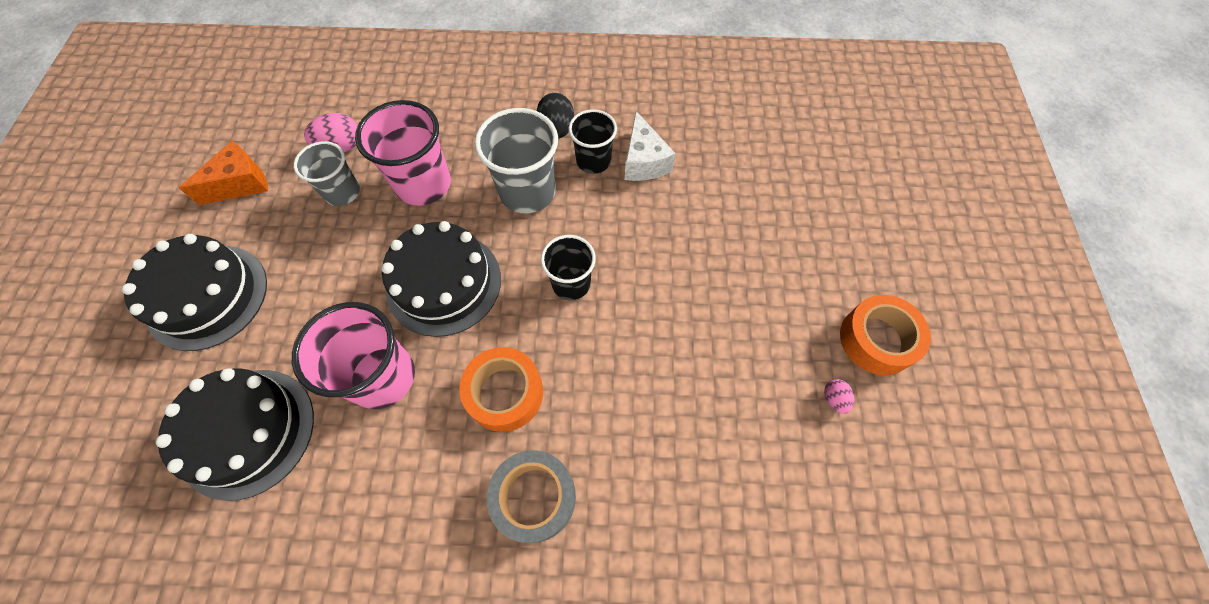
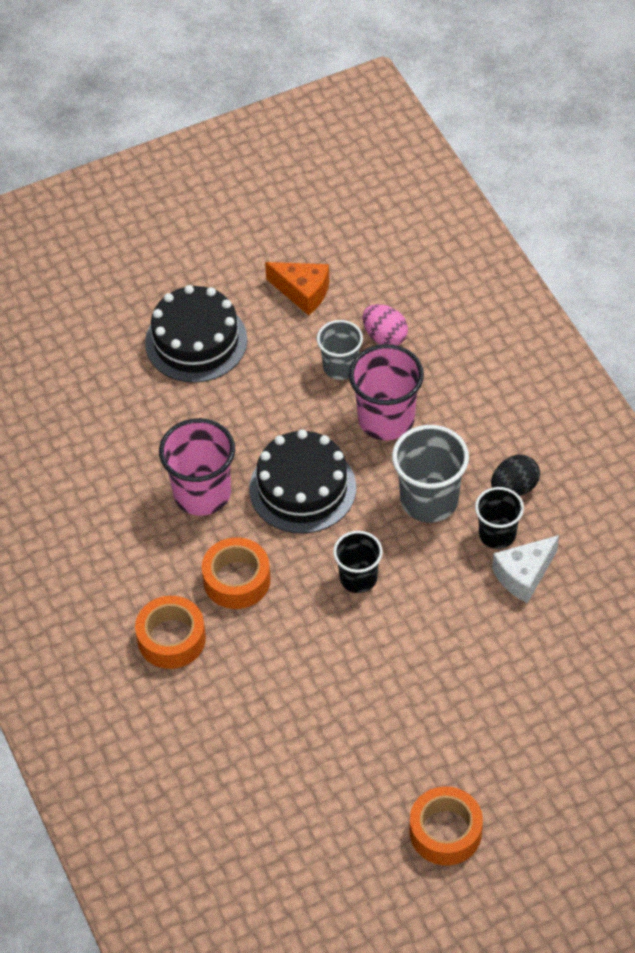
camera: 65 degrees right, 10 degrees down
(248, 432) = (116, 437): black cake -> none
(534, 497) = (171, 639): grey tape -> orange tape
(834, 399) = (368, 815): pink egg -> none

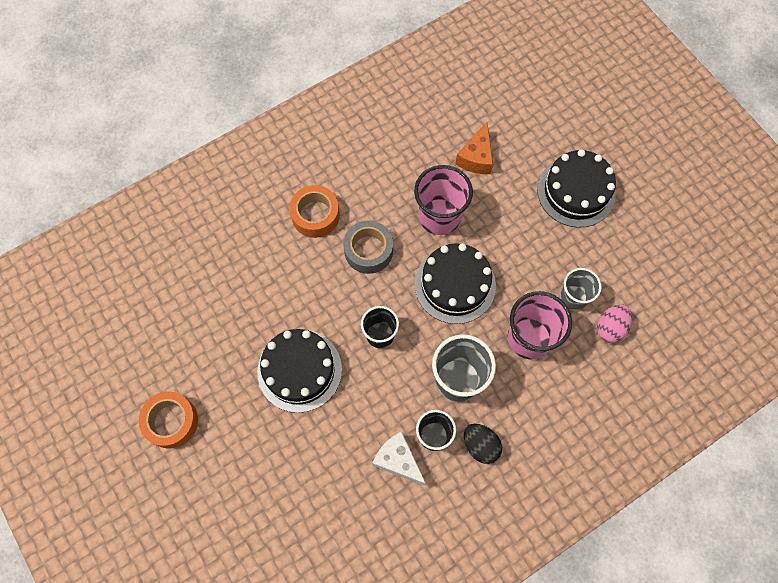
camera: 80 degrees right, 15 degrees up
(236, 580) = (368, 250): orange tape -> grey tape
(303, 292) = (640, 260): orange cheese -> orange cheese (476, 157)
(394, 674) = (299, 370): none -> black cake

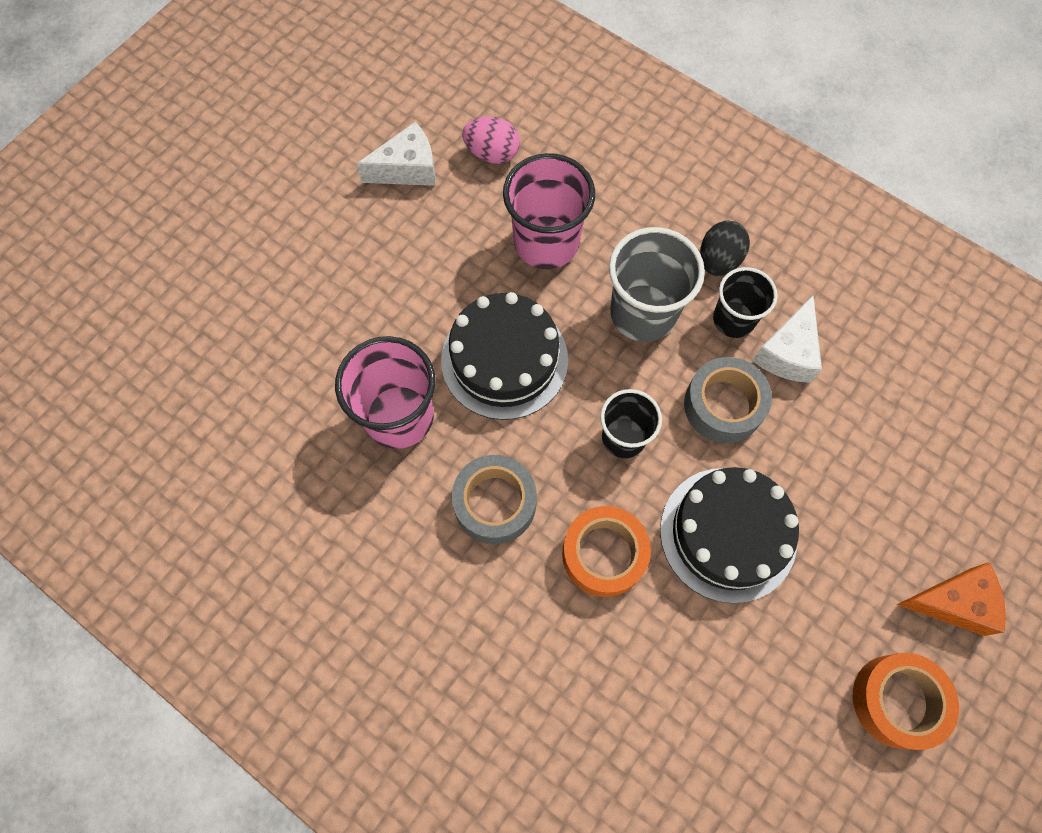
camera: 110 degrees left, 0 degrees up
(315, 215) = (462, 613): orange tape -> orange tape (604, 554)
(378, 402) = (723, 405): none -> grey tape
(476, 157) = (275, 394): orange cheese -> orange cheese (952, 602)
(573, 298) = (465, 205): grey cup -> none
(576, 192) = (295, 241): black cake -> none
(612, 271) = (407, 169): none -> white cheese

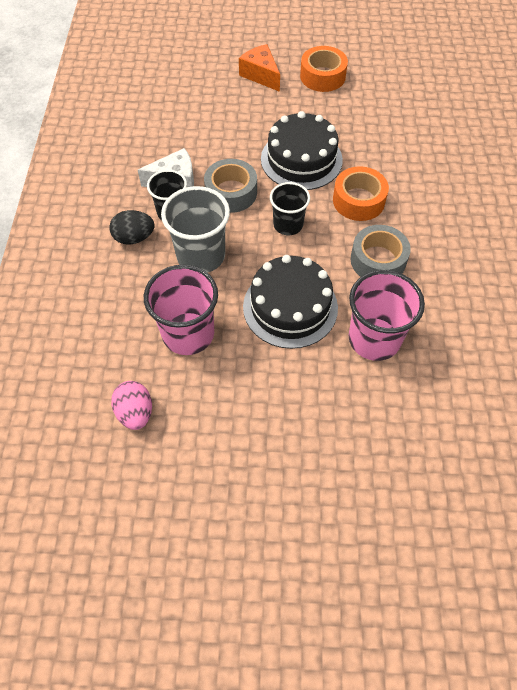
camera: 125 degrees left, 10 degrees down
(407, 169) = (189, 463): white cheese -> none

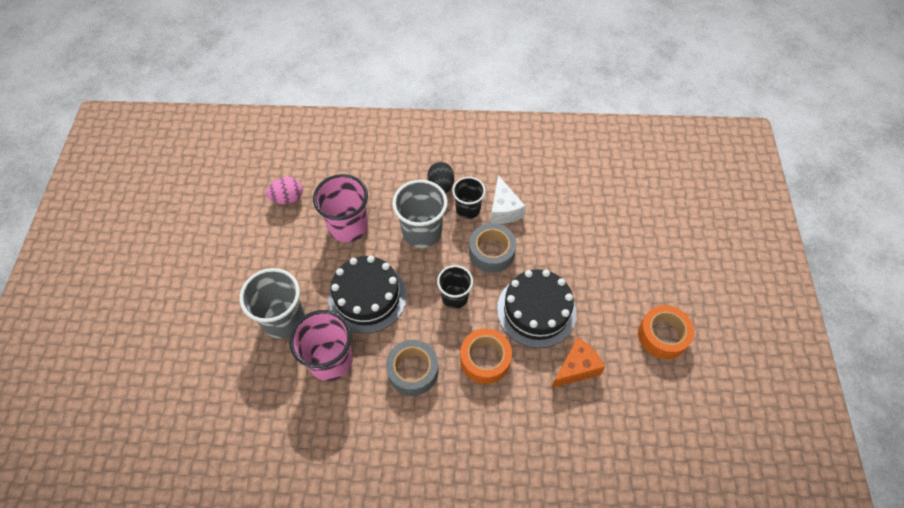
camera: 90 degrees right, 0 degrees up
(261, 75) = (654, 276): orange cheese -> orange cheese (576, 368)
(324, 396) = (283, 319): none -> grey cup

